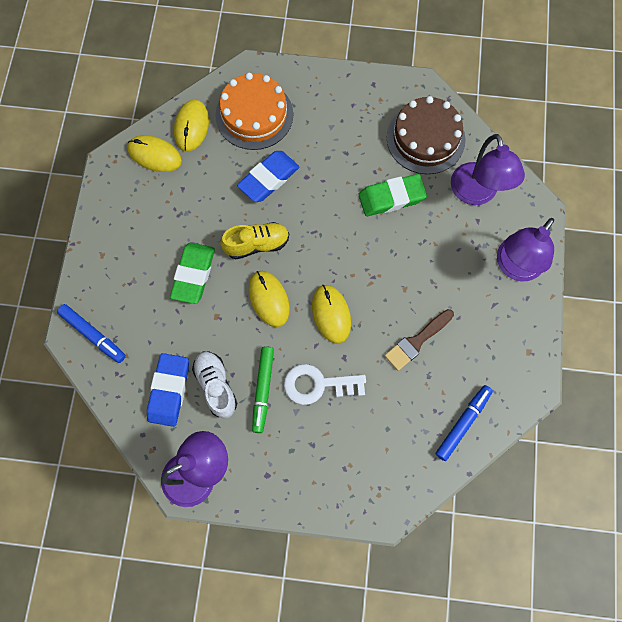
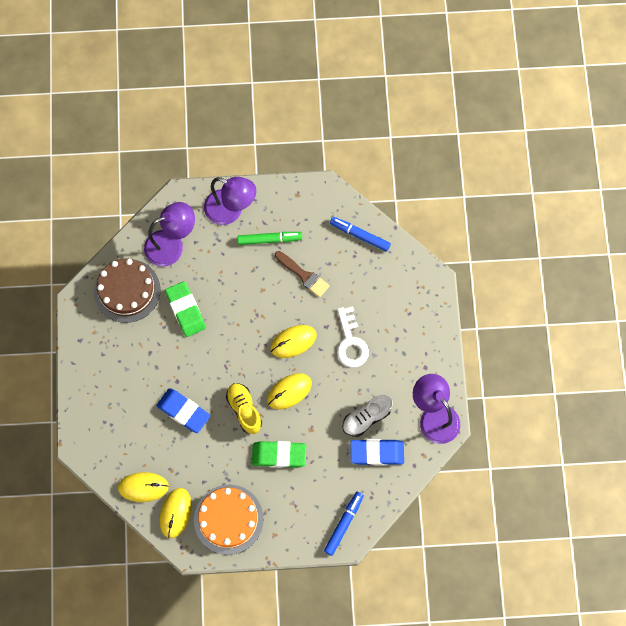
camera: 100 degrees left, 0 degrees up
(254, 115) = (124, 435): orange cake -> orange cake (228, 519)
(263, 390) = (363, 382): green marker -> green marker (269, 239)

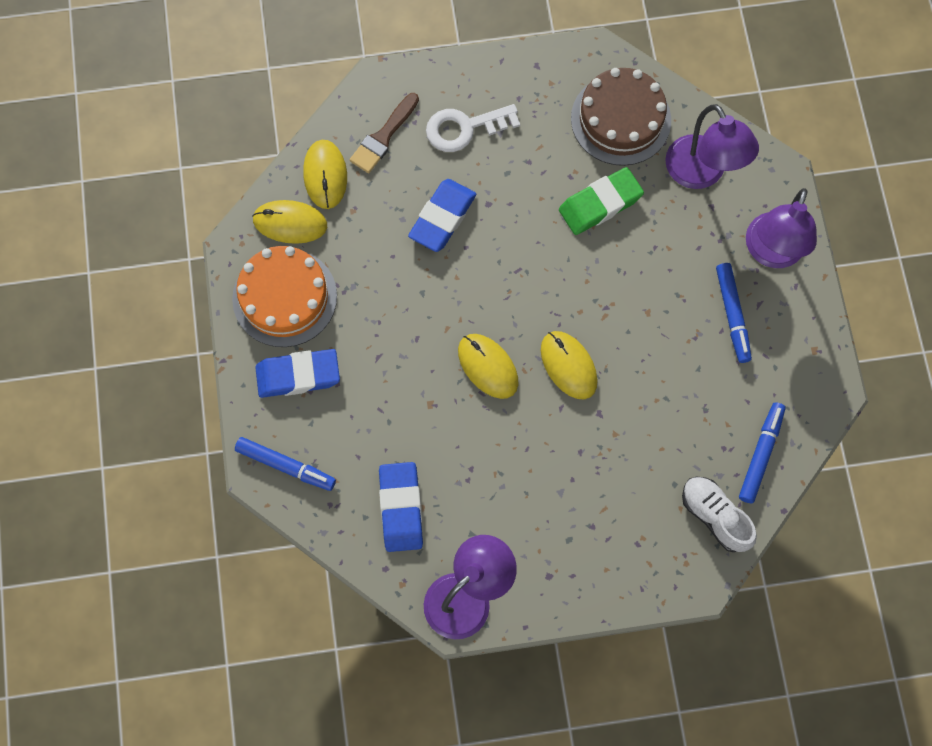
camera: 85 degrees right, 0 degrees up
(244, 410) = (453, 303): yellow shoe -> none
(269, 239) = (732, 315): green marker -> blue marker
(279, 455) = (386, 360): green eraser -> none
(284, 513) = (298, 375): none -> blue eraser
(303, 275) = (680, 371): brown brush -> brown brush (383, 136)
(351, 342) = (577, 454): white key -> white key (465, 128)
(366, 418) = (456, 487): white shoe -> white shoe (714, 516)

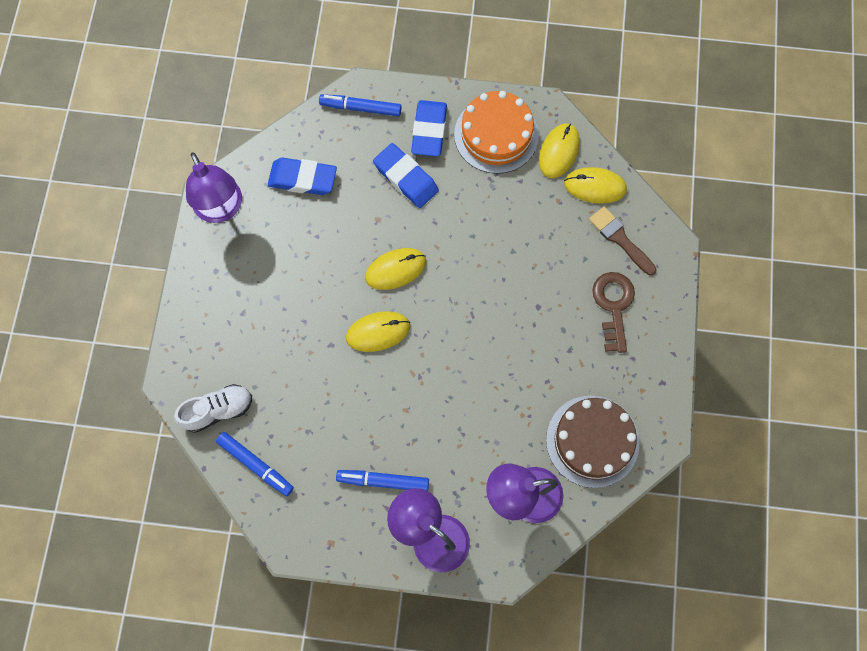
camera: 105 degrees right, 0 degrees up
(286, 466) = (360, 108): blue marker -> blue marker turned 60 degrees clockwise
(442, 218) = (534, 267): blue eraser -> blue eraser (406, 178)
(465, 128) = (613, 306): white key -> brown key
(600, 204) = (514, 399): green eraser -> none

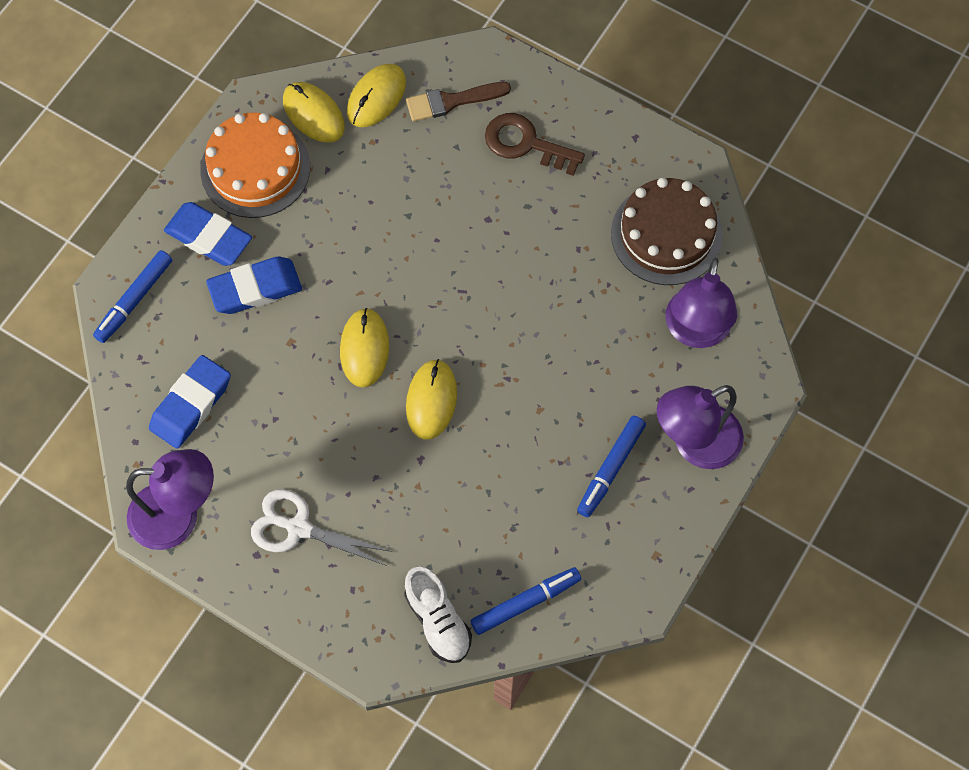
camera: 65 degrees left, 5 degrees down
(218, 410) = (438, 621): white shoe -> white shoe turned 150 degrees clockwise
(245, 288) = (299, 528): none -> white scissors

